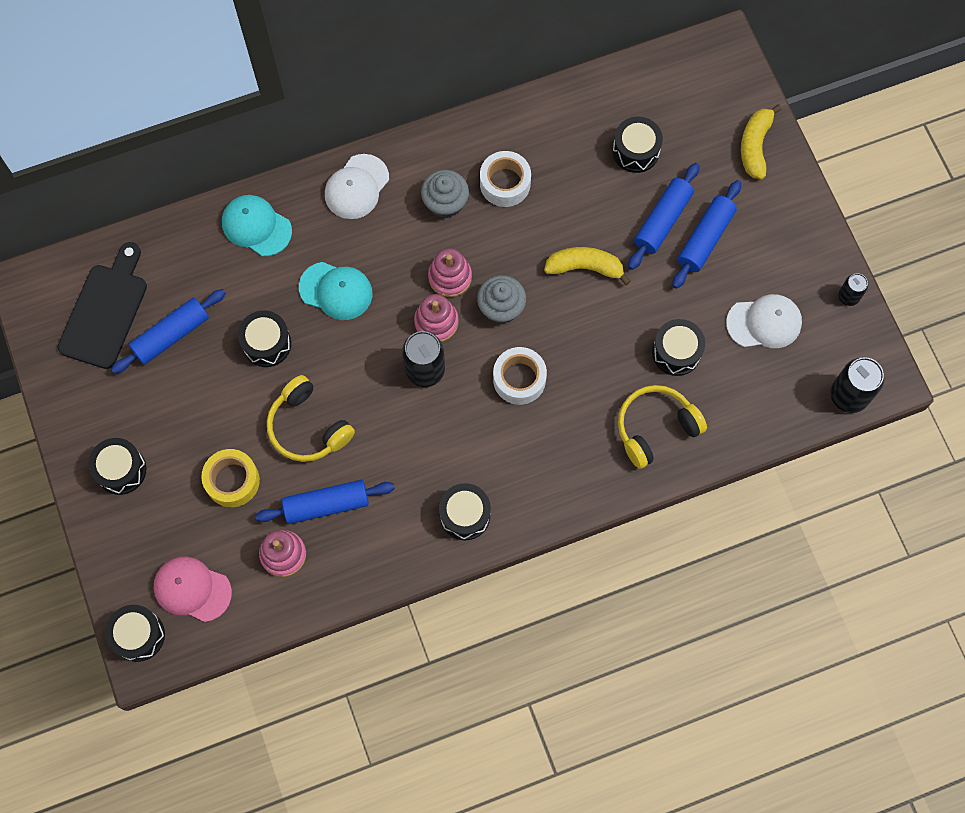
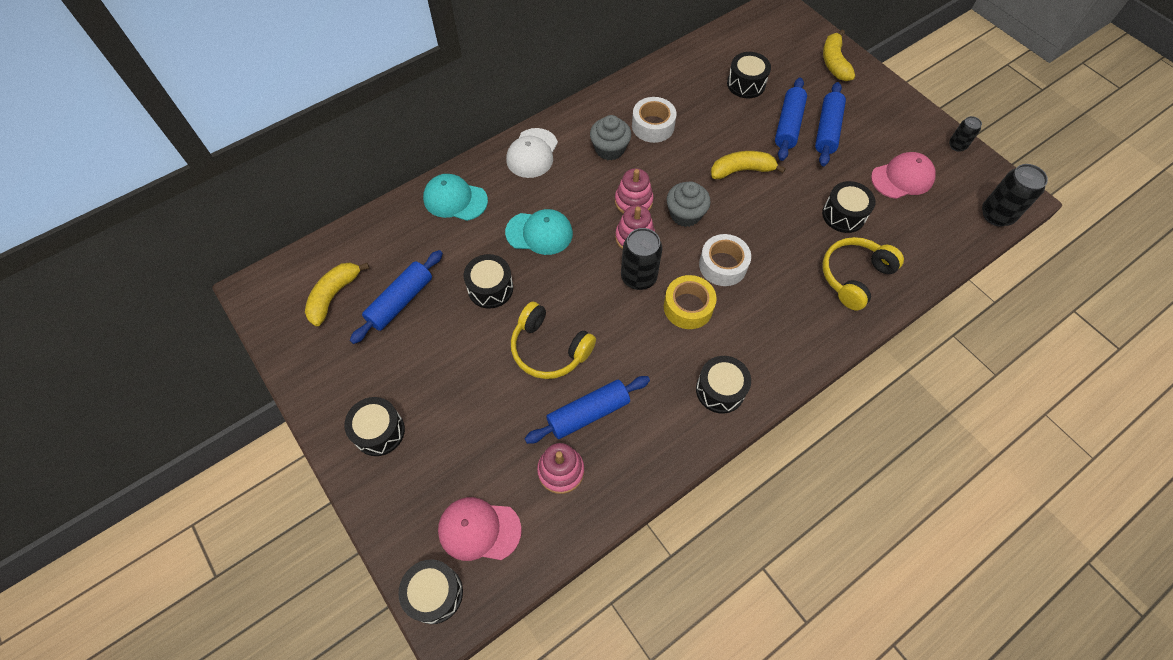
camera: 15 degrees left, 10 degrees down
(105, 311) = (334, 295): black cutting board -> yellow banana
(232, 481) = (491, 414): yellow tape -> yellow tape (688, 307)
(764, 322) = (902, 178): white cap -> pink cap

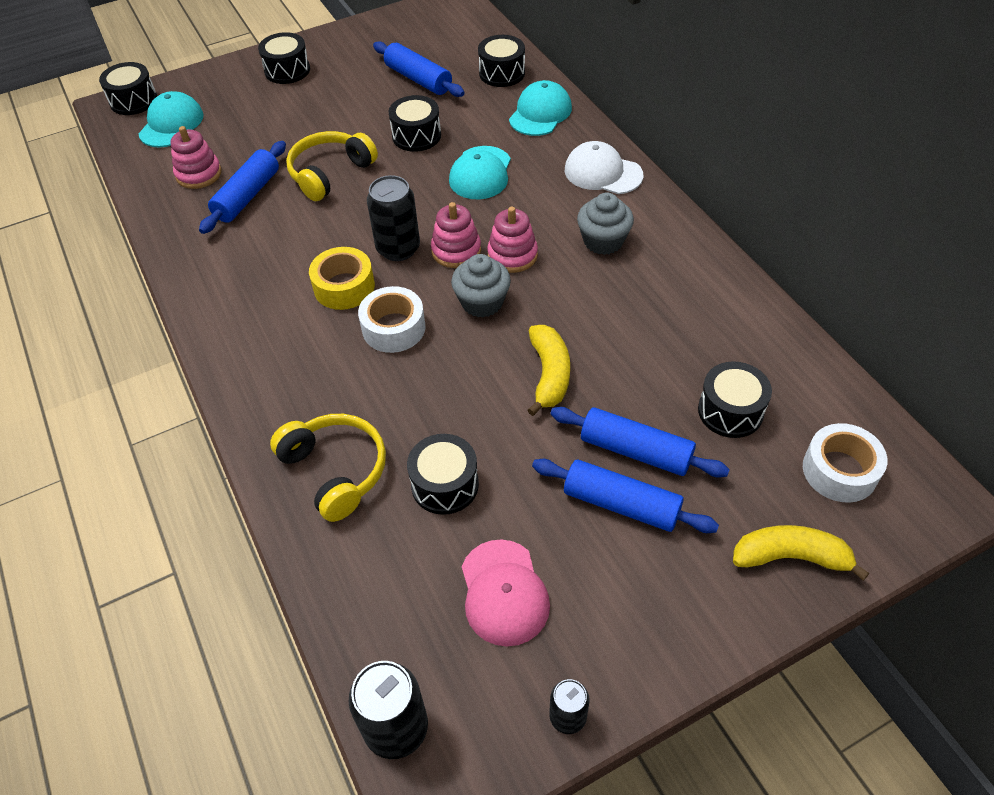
camera: 100 degrees right, 10 degrees down
(334, 295) = (437, 41): yellow banana -> none
(479, 530) = (171, 124): pink cap -> turquoise cap
(588, 413) = (247, 196): blue rolling pin -> blue rolling pin turned 45 degrees clockwise
(653, 126) = (643, 288): white tape -> white tape (839, 471)
(720, 390) = (229, 300): black drum -> black drum (502, 73)

